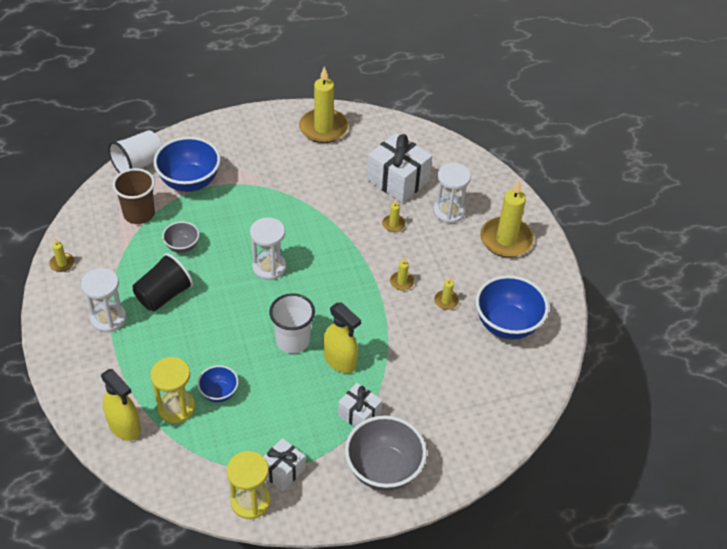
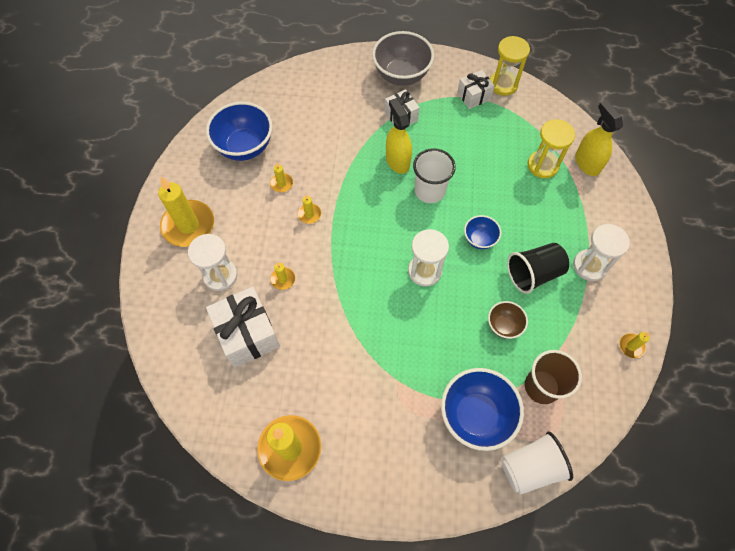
camera: 155 degrees left, 15 degrees up
(182, 246) = (503, 325): grey bowl -> brown bowl
(219, 393) = (505, 166): blue bowl -> blue bowl (479, 239)

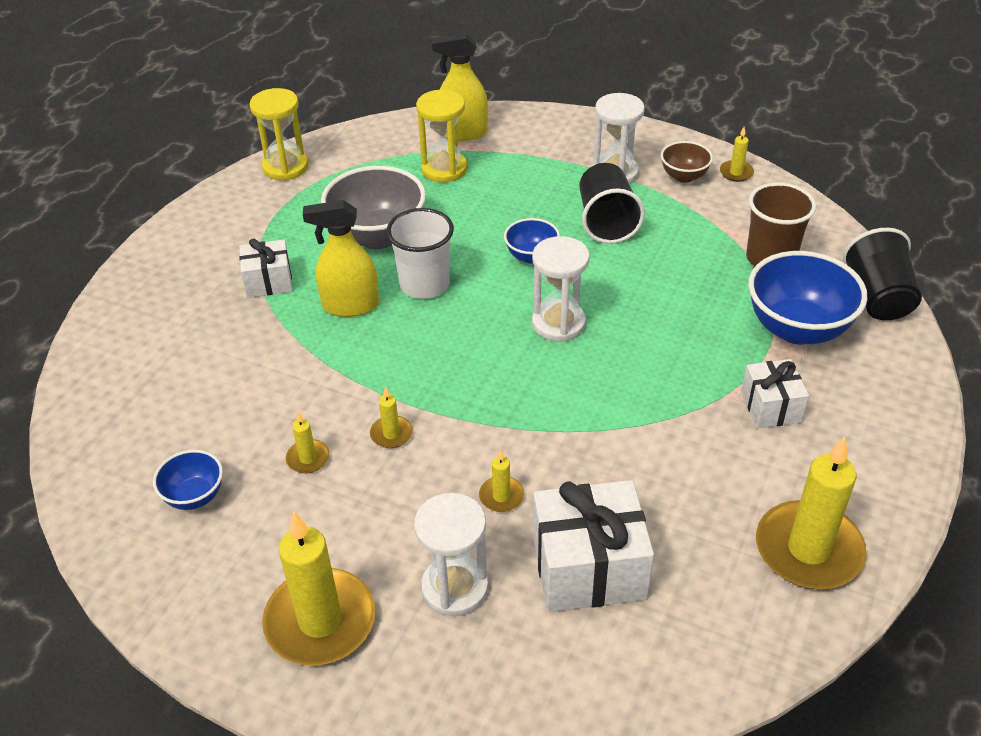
camera: 70 degrees left, 20 degrees down
(245, 147) = (194, 496): blue bowl -> blue bowl, size x0.53
(401, 75) = (189, 262): grey bowl -> grey bowl (378, 236)
(473, 96) = (285, 199): white gift -> white gift (770, 407)
(503, 325) = (673, 268): brown bowl -> brown bowl (684, 176)
(530, 467) = (877, 297): white cup -> black cup

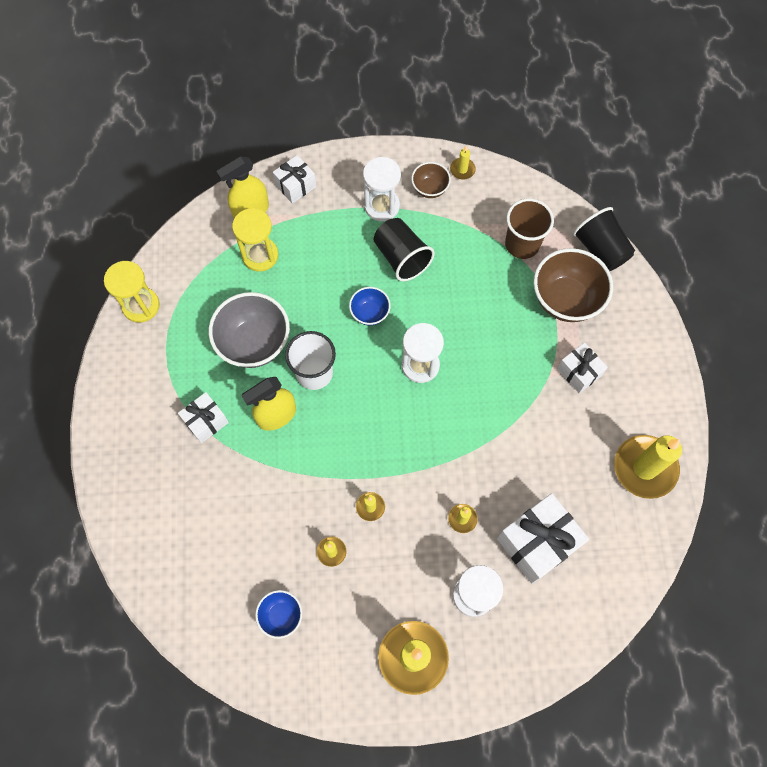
camera: 30 degrees left, 25 degrees up
(528, 128) = (295, 186): none -> white gift
(797, 328) = (565, 299): blue bowl -> brown bowl

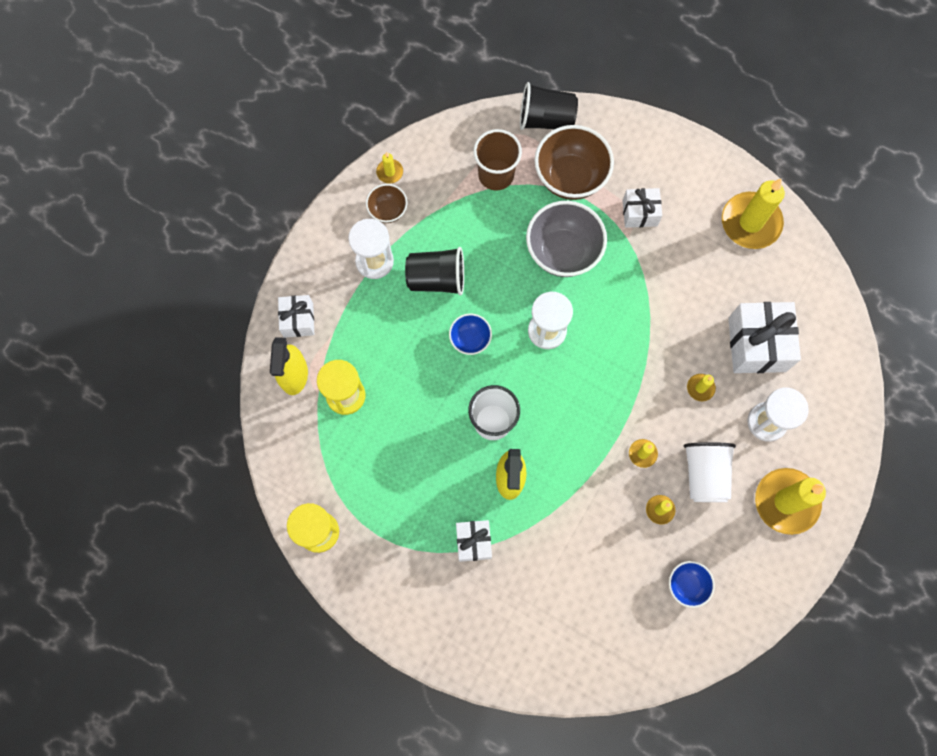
camera: 55 degrees left, 5 degrees up
(254, 343) = (428, 455): grey bowl -> grey bowl (563, 252)
(388, 570) = (704, 474): none -> white cup

